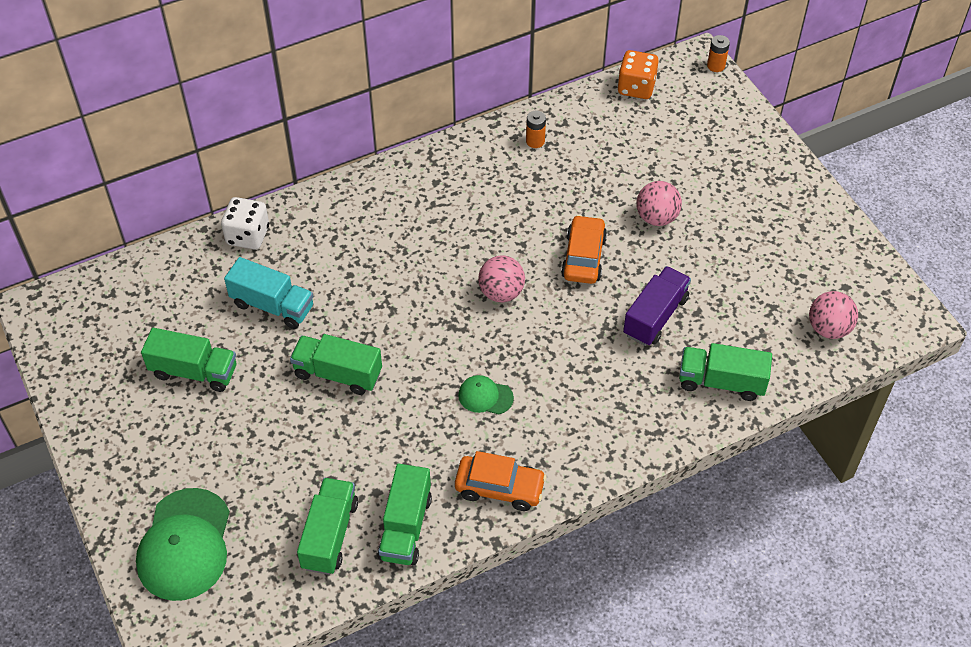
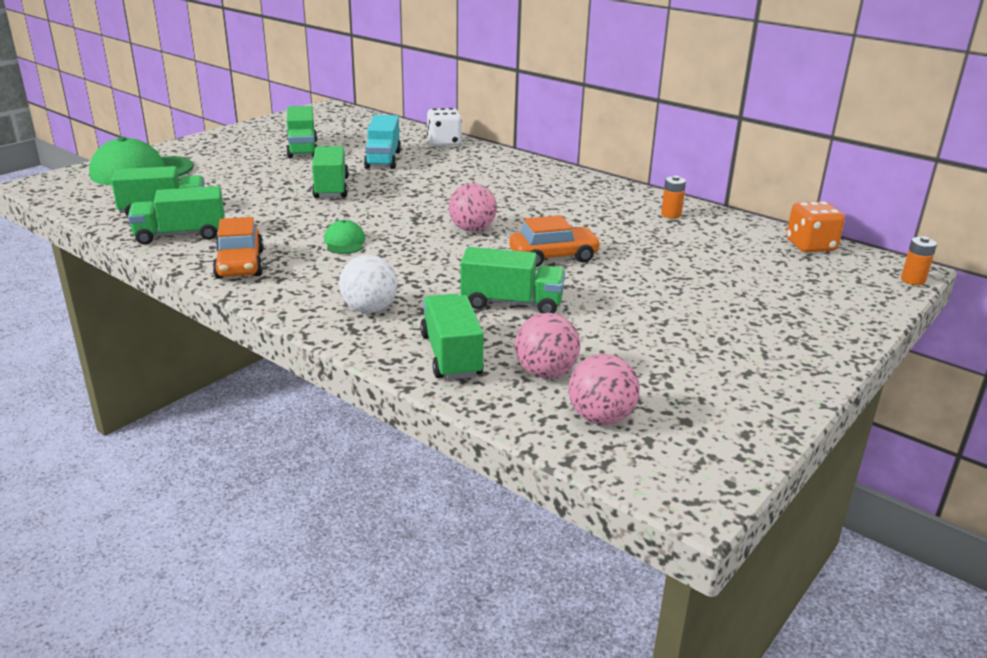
camera: 65 degrees right, 25 degrees down
(628, 412) = (369, 309): none -> white ball
(655, 316) = (512, 303): purple truck -> green truck
(656, 217) = (649, 283): pink ball -> pink ball (545, 373)

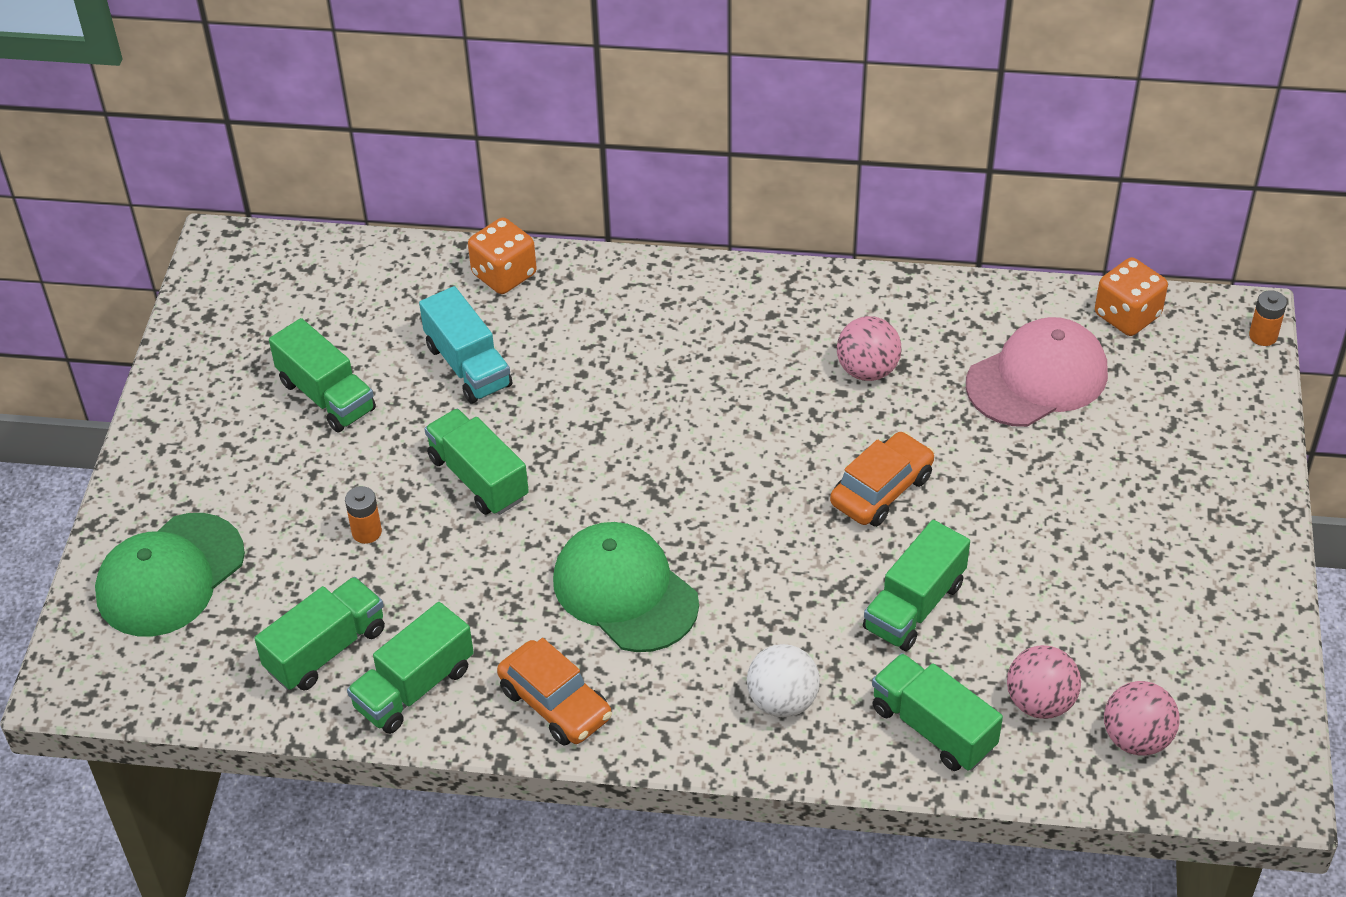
camera: 30 degrees left, 20 degrees up
(344, 242) = (625, 591): green cap -> green cap, size x2.04
(444, 143) = (504, 274): white dice -> orange dice
(472, 229) = (744, 481): pink ball -> pink ball (867, 370)
(512, 303) = (914, 606): green truck -> green truck turned 150 degrees clockwise
(671, 214) = (936, 322): orange battery -> orange battery (366, 532)
(715, 249) = (1037, 378): none -> pink cap

